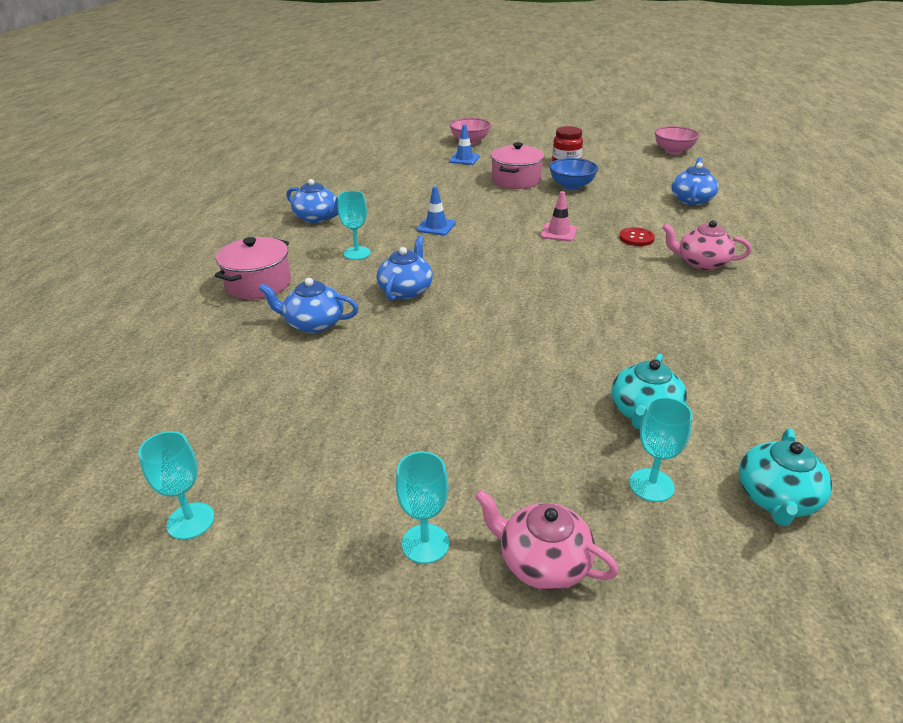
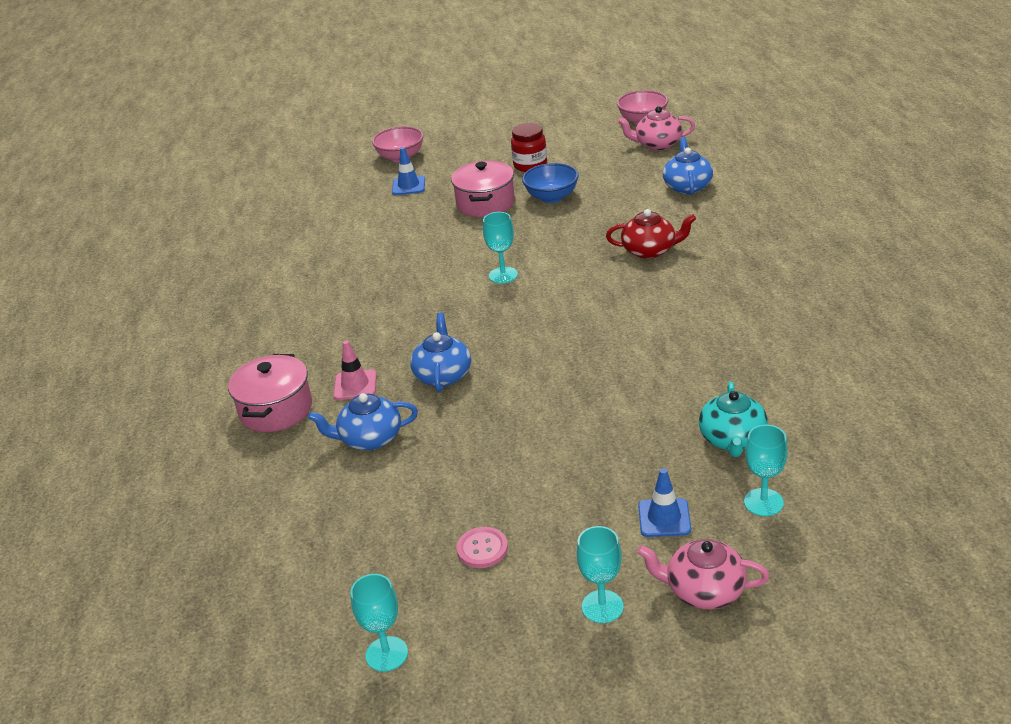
camera: 15 degrees left, 0 degrees up
(317, 218) = (284, 310): blue teapot -> none
(345, 446) = (482, 549): none -> pink button
(357, 253) = (361, 344): turquoise goblet -> turquoise goblet (503, 275)
(436, 226) = (429, 288): blue traffic cone -> blue traffic cone (664, 518)
(558, 232) = (566, 263): pink traffic cone -> pink traffic cone (355, 385)
(636, 238) = (650, 250): red button -> red teapot
(701, 263) = (725, 265): pink teapot -> pink teapot (657, 144)
(776, 498) = (864, 483): turquoise teapot -> none

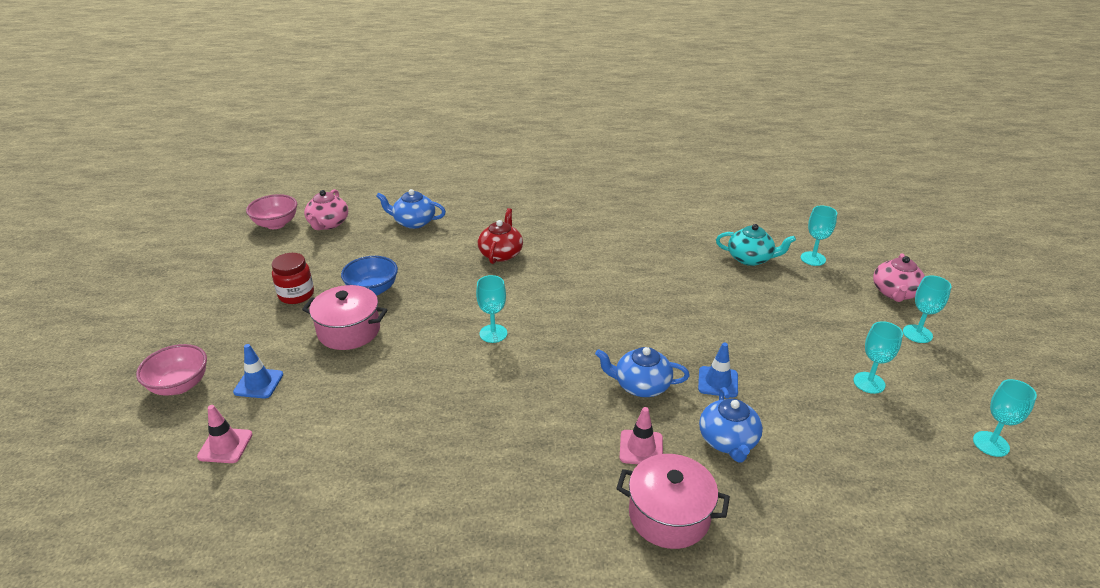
camera: 85 degrees left, 0 degrees up
(340, 195) = (225, 445): none -> pink traffic cone
(482, 549) = (869, 383): pink button -> turquoise goblet
(664, 518) = (829, 297): blue traffic cone -> blue traffic cone (718, 382)

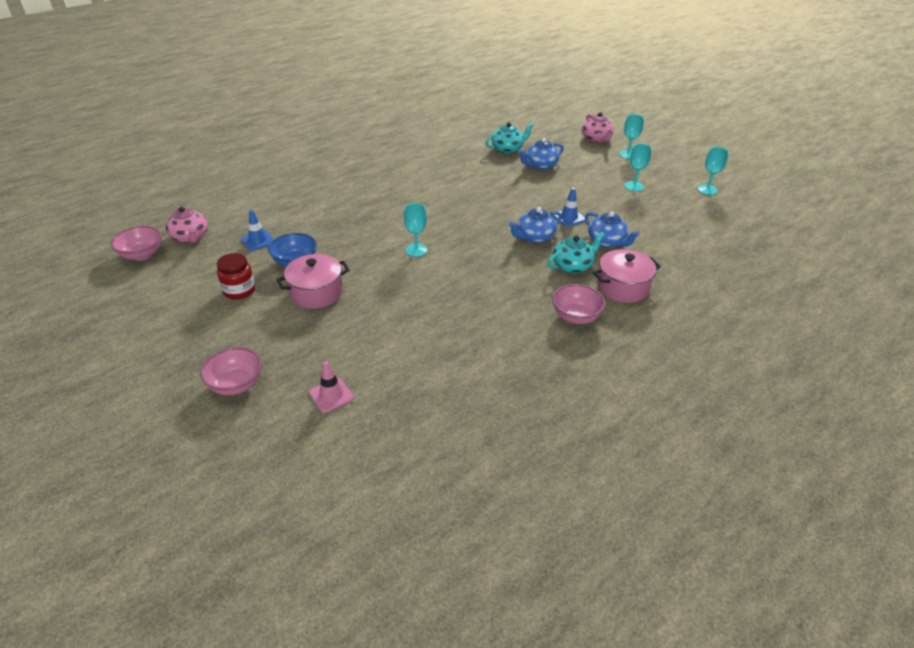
camera: 40 degrees left, 5 degrees up
(258, 383) = (298, 352): blue traffic cone -> blue traffic cone (258, 241)
(413, 222) = (261, 209): blue teapot -> blue teapot (540, 166)
(501, 253) = (355, 204): red teapot -> none
(559, 517) = (576, 317): none -> pink bowl
(641, 448) = (572, 266): pink traffic cone -> turquoise teapot
(813, 258) = (539, 137): turquoise goblet -> none

